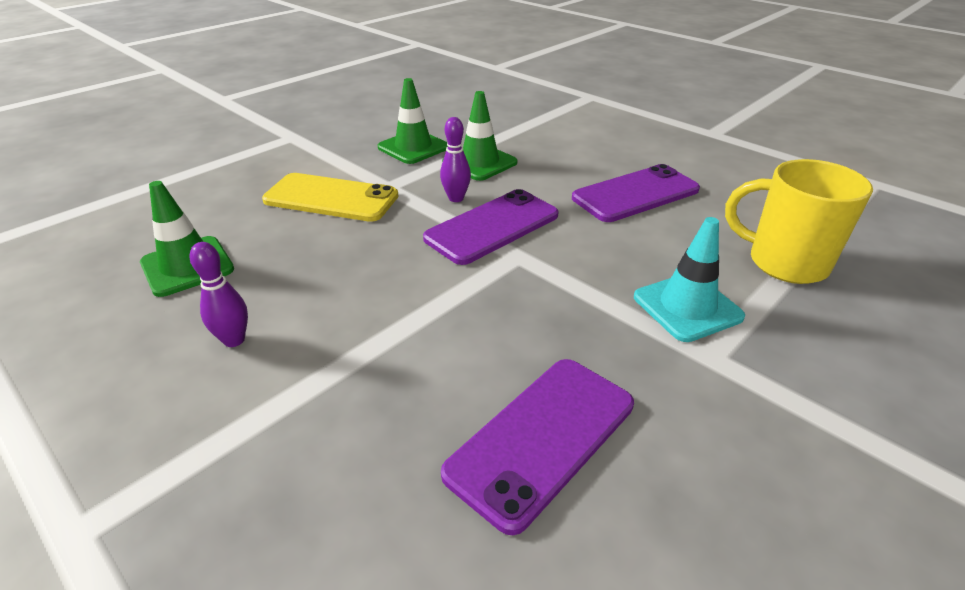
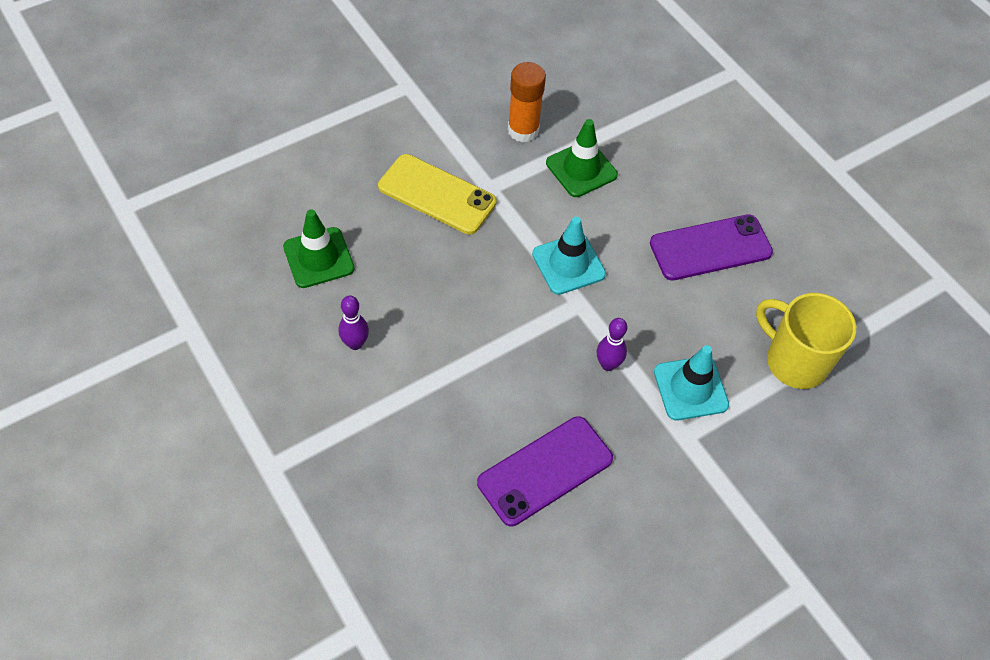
camera: 10 degrees right, 20 degrees up
(413, 147) = (523, 130): green traffic cone -> orange glue stick
(456, 198) = (546, 218): purple bowling pin -> purple bowling pin (608, 364)
(492, 227) = (568, 264): purple phone -> turquoise traffic cone

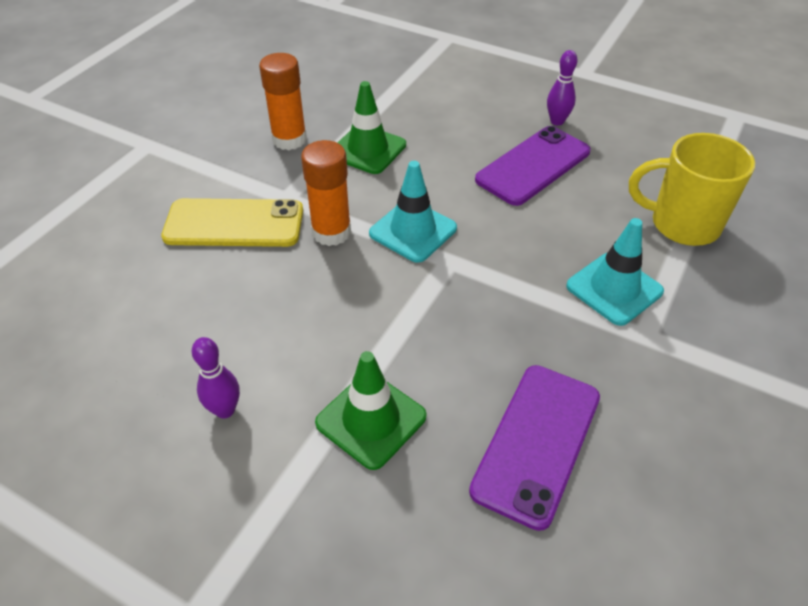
camera: 25 degrees left, 10 degrees down
(318, 258) = (128, 337): green traffic cone -> green traffic cone (371, 420)
(505, 236) = (331, 232): none -> orange glue stick
(608, 364) = (519, 303): purple bowling pin -> purple bowling pin (557, 121)

